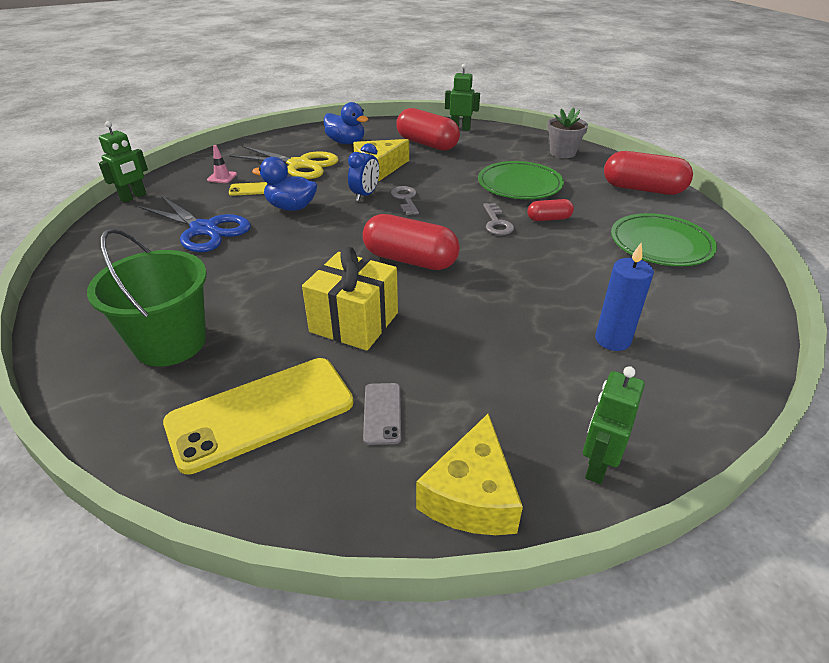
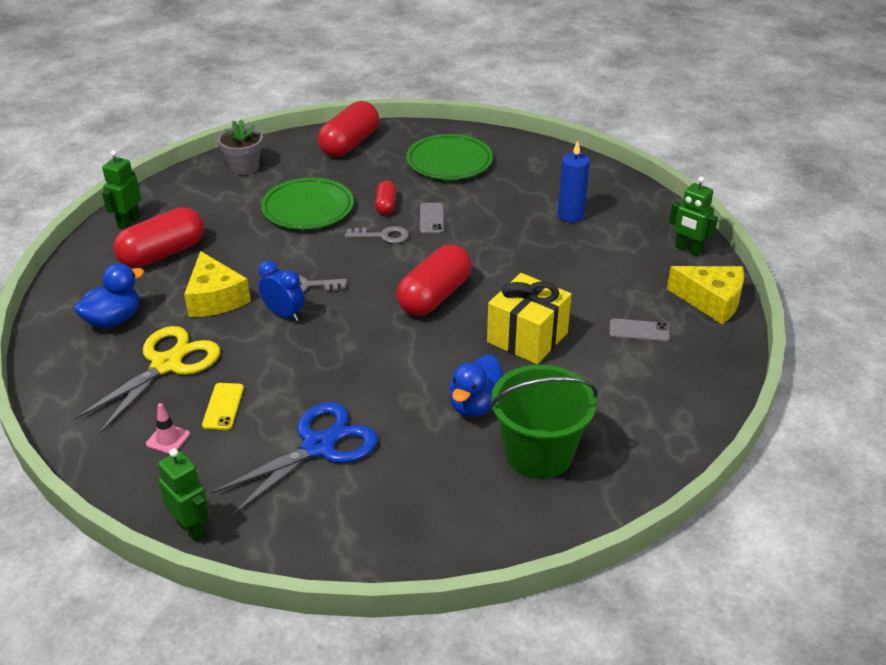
camera: 80 degrees left, 0 degrees up
(261, 413) = (635, 392): yellow phone -> none
(291, 207) = (290, 373): blue duck -> blue duck (476, 405)
(542, 245) = (431, 218): none -> grey phone

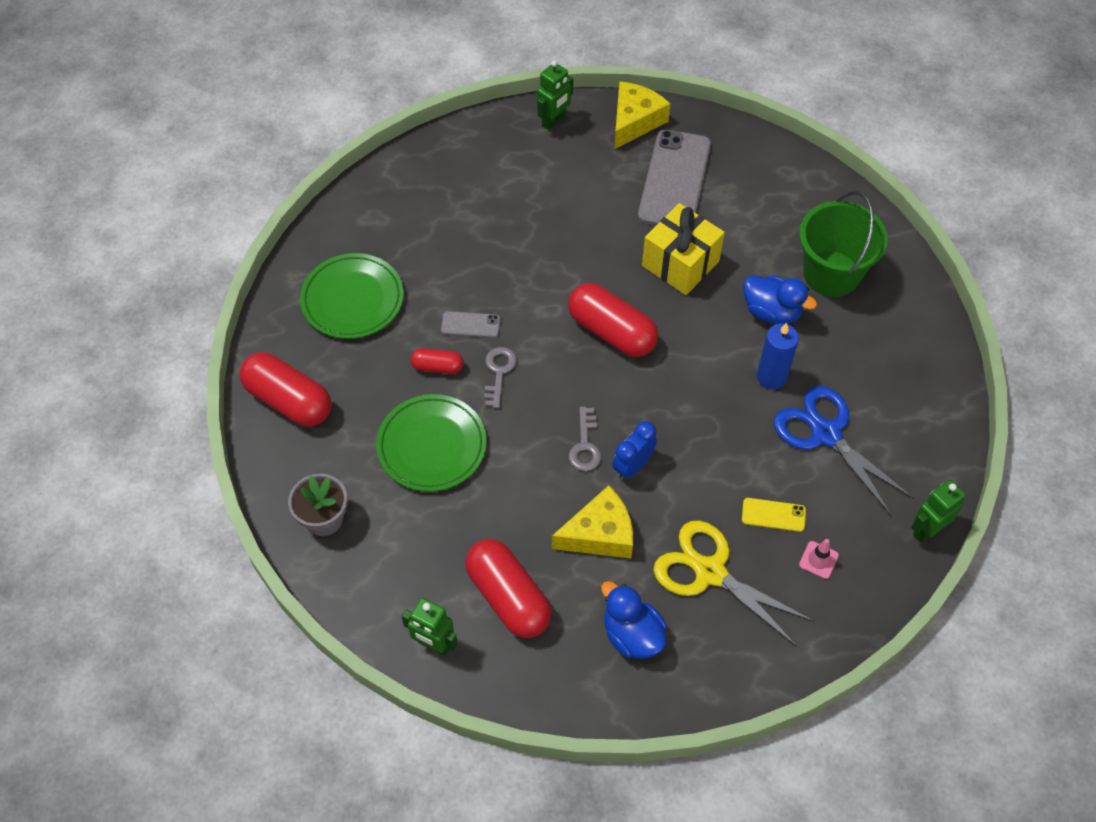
camera: 85 degrees left, 20 degrees up
(570, 215) = (481, 202): blue candle -> blue candle (771, 377)
(639, 331) = (674, 180): grey phone -> grey phone, size x2.23

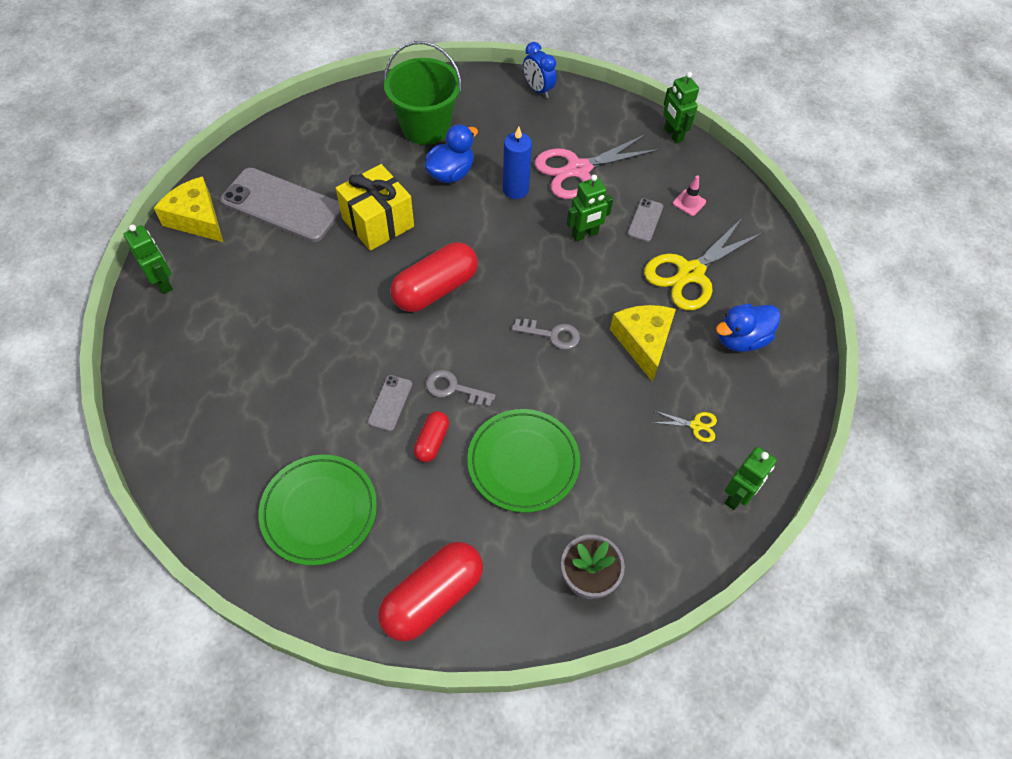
camera: 80 degrees left, 0 degrees up
(508, 597) = (696, 425): red capsule -> yellow scissors
(633, 466) = (581, 304): blue clock -> blue clock (538, 90)
(730, 456) = (585, 234): none -> green robot
(773, 515) = (645, 220): yellow phone -> grey phone
(826, 434) = (578, 170): blue scissors -> pink scissors

